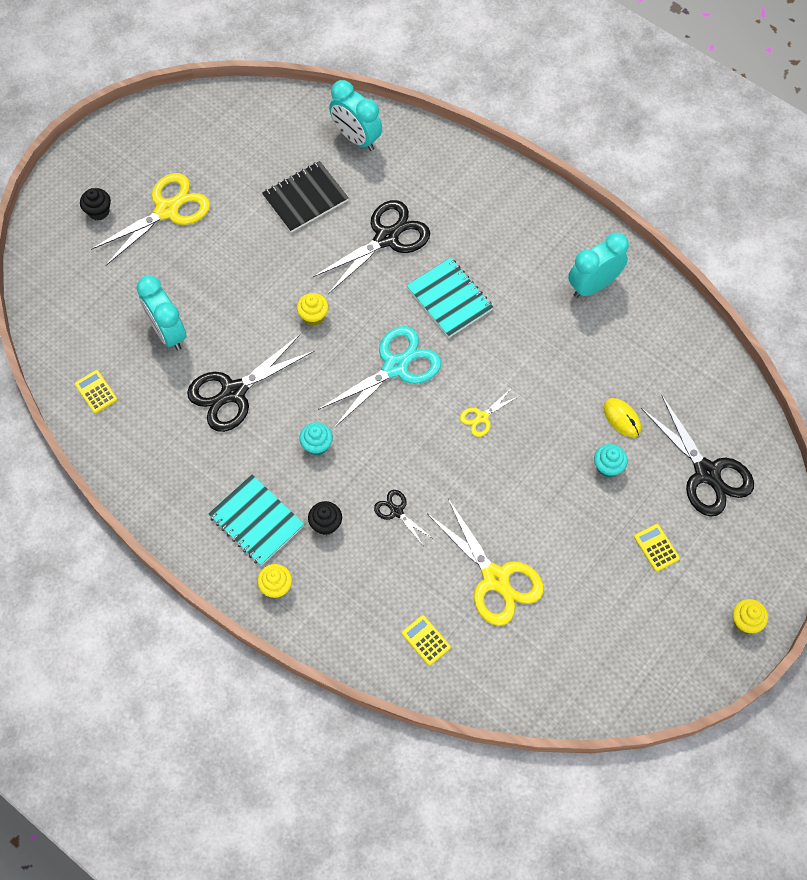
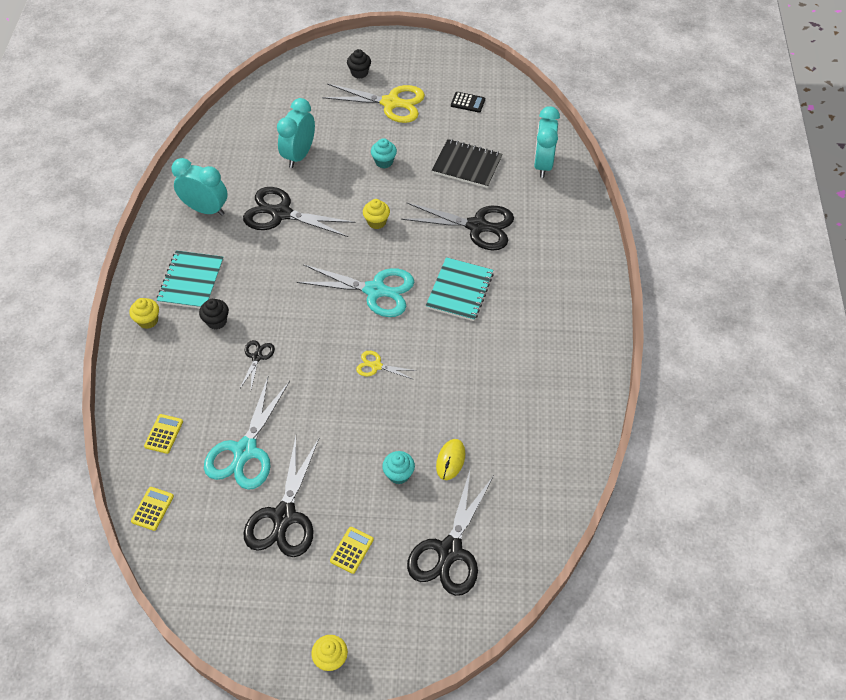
camera: 55 degrees right, 10 degrees down
(96, 392) = (226, 146): yellow calculator -> yellow calculator (152, 509)
(225, 146) = (468, 102): none -> black calculator
(317, 445) = (275, 281): turquoise cupcake -> turquoise cupcake (384, 162)
(495, 578) = (245, 450): yellow scissors -> turquoise scissors
(586, 583) = (284, 516): none -> black scissors
(593, 285) = (554, 374): turquoise clock -> turquoise clock (206, 209)

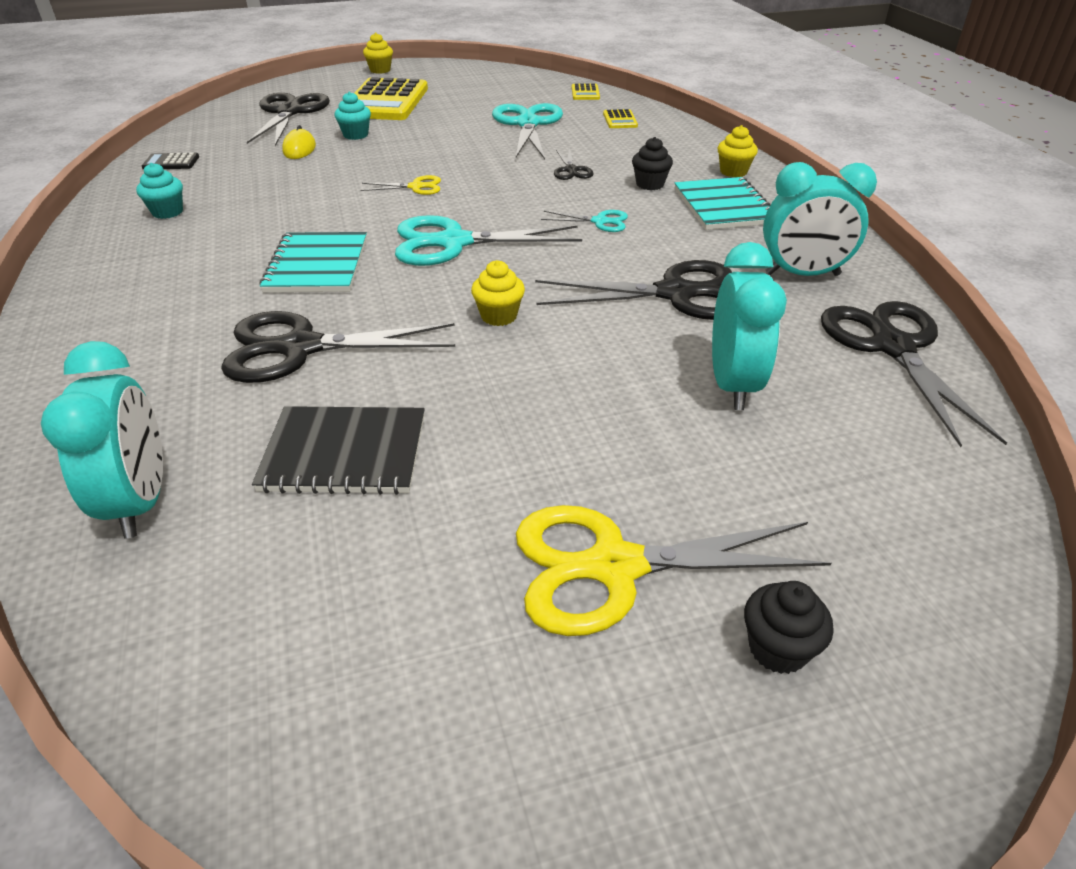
camera: 160 degrees right, 15 degrees down
(278, 287) = (599, 221): none -> turquoise scissors
(284, 516) = (460, 105): black scissors -> black scissors (892, 347)
(351, 550) = (386, 101): yellow calculator -> yellow calculator, size x2.40
(384, 162) = (544, 414): turquoise cupcake -> turquoise cupcake (167, 212)
(468, 102) = (381, 637): black calculator -> black calculator (171, 162)

